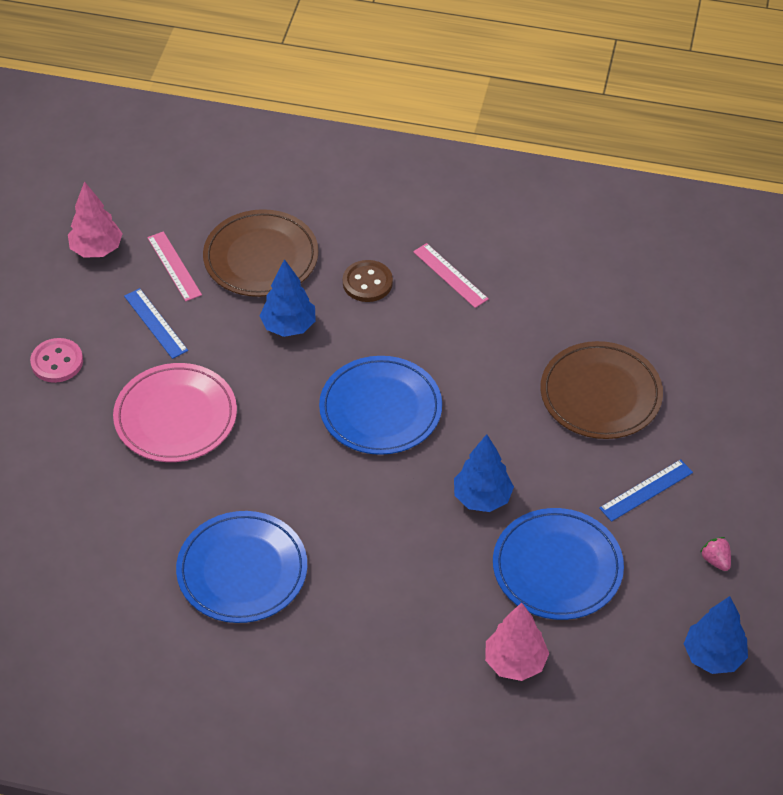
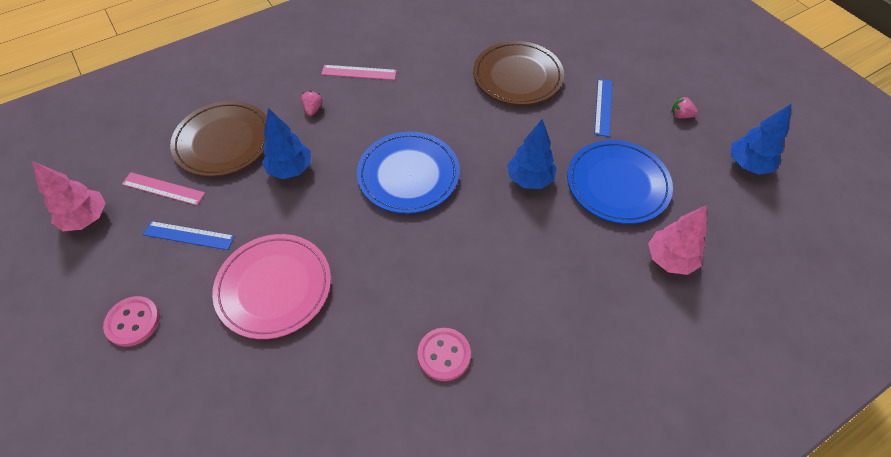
camera: 45 degrees left, 5 degrees up
(242, 570) = (444, 355): blue plate -> pink button
(367, 283) = (313, 109): brown button -> pink strawberry

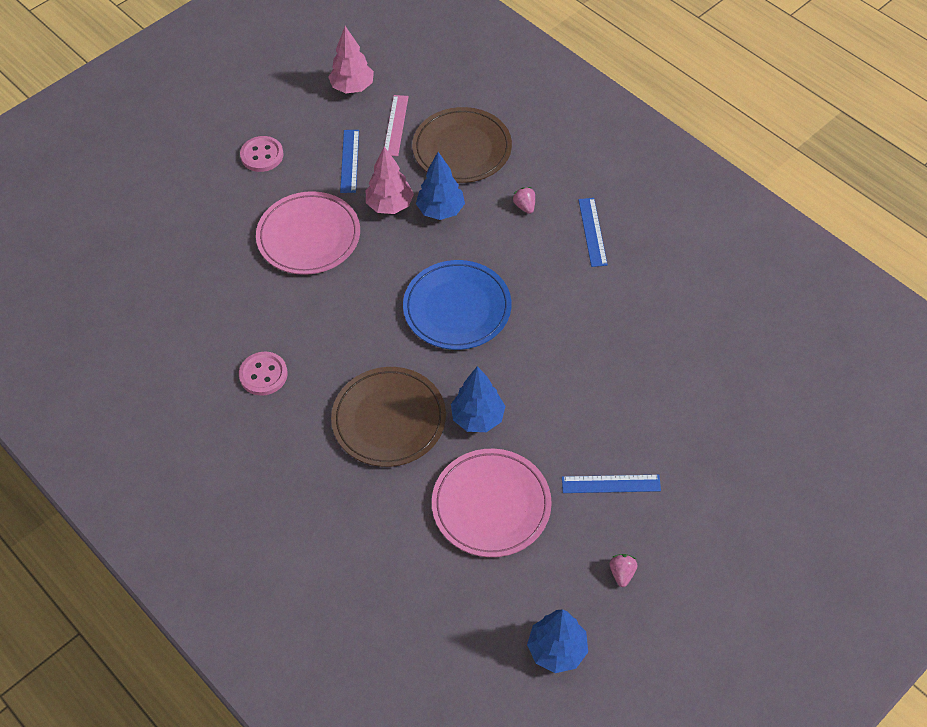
camera: 80 degrees right, 0 degrees up
(313, 109) = (525, 206): pink strawberry -> pink strawberry turned 105 degrees counterclockwise
(359, 72) = (592, 232): pink ruler -> blue ruler
(517, 76) = (636, 387): brown plate -> brown plate (389, 419)
(617, 184) = (491, 505): blue plate -> pink plate
(670, 259) = (400, 560): pink tree -> pink tree (390, 205)

